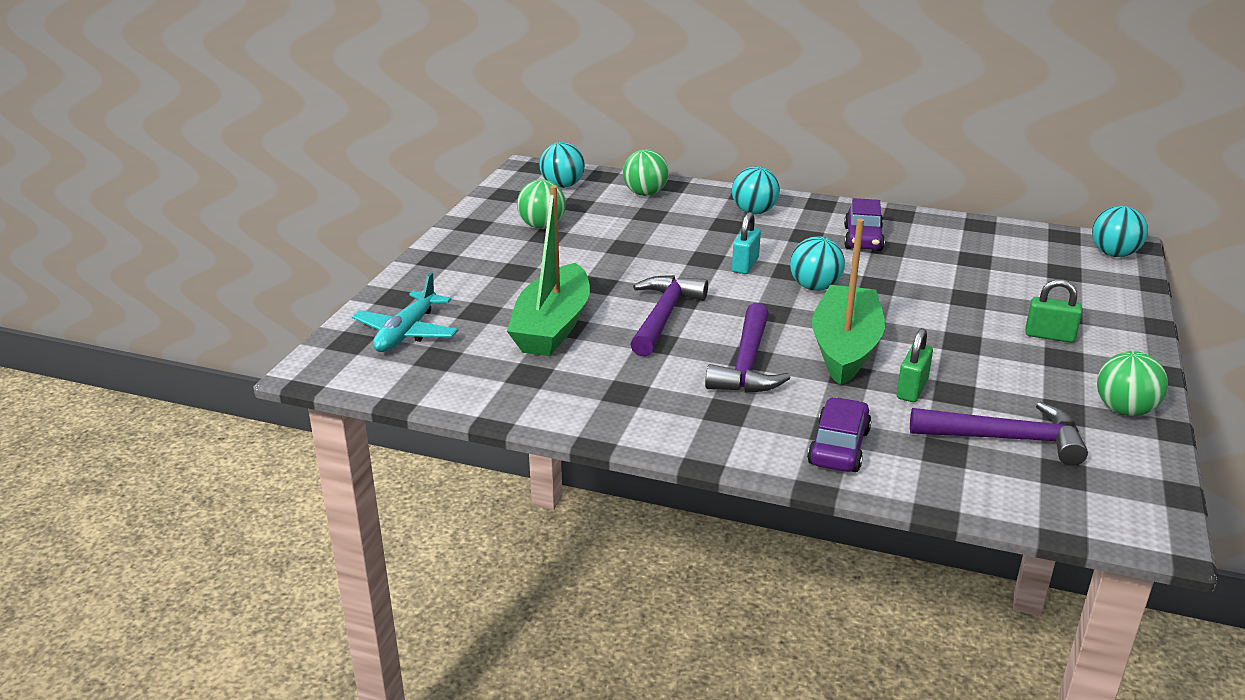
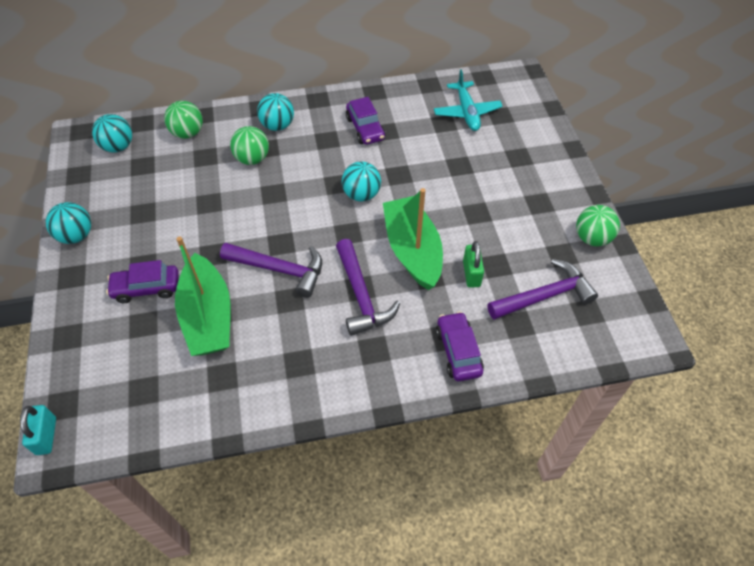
camera: 30 degrees left, 25 degrees up
(406, 333) = (101, 374): turquoise plane -> turquoise plane (467, 112)
(505, 288) = (146, 288): none -> purple car
(542, 226) = (131, 203): green ball -> green ball (252, 159)
(664, 316) = (279, 270): purple hammer -> purple hammer turned 120 degrees clockwise
(745, 265) = (303, 189): turquoise padlock -> turquoise padlock (46, 436)
(1049, 336) = (522, 184): green padlock -> none
(1113, 254) = (519, 86): turquoise ball -> turquoise ball (76, 235)

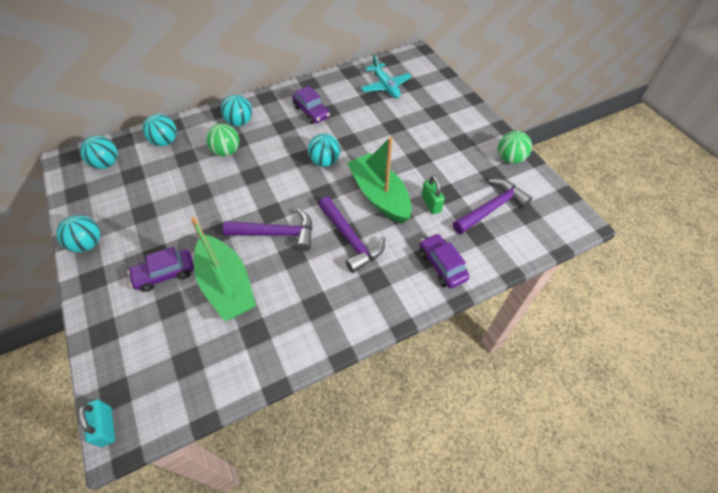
camera: 15 degrees left, 0 degrees up
(188, 133) = (165, 142): green ball -> turquoise ball

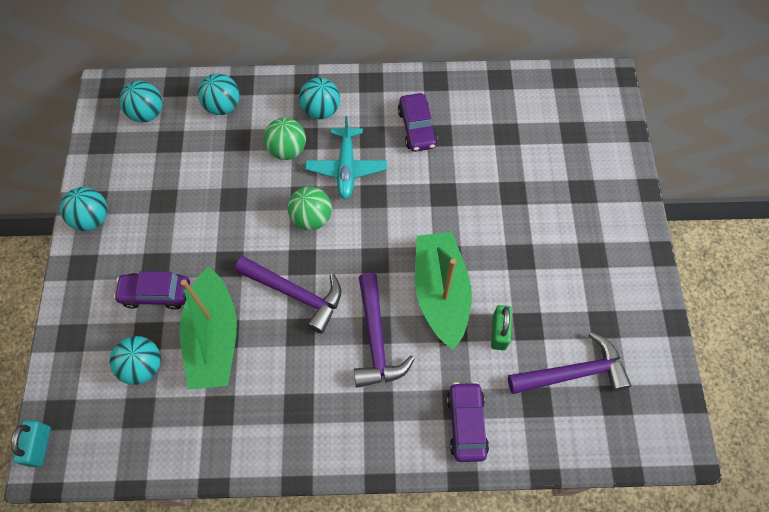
camera: 25 degrees right, 10 degrees up
(325, 161) = (398, 214): turquoise ball -> turquoise ball (143, 366)
(385, 86) = (535, 123): turquoise plane -> turquoise plane (346, 168)
(510, 159) = (642, 309): green ball -> green ball (311, 218)

